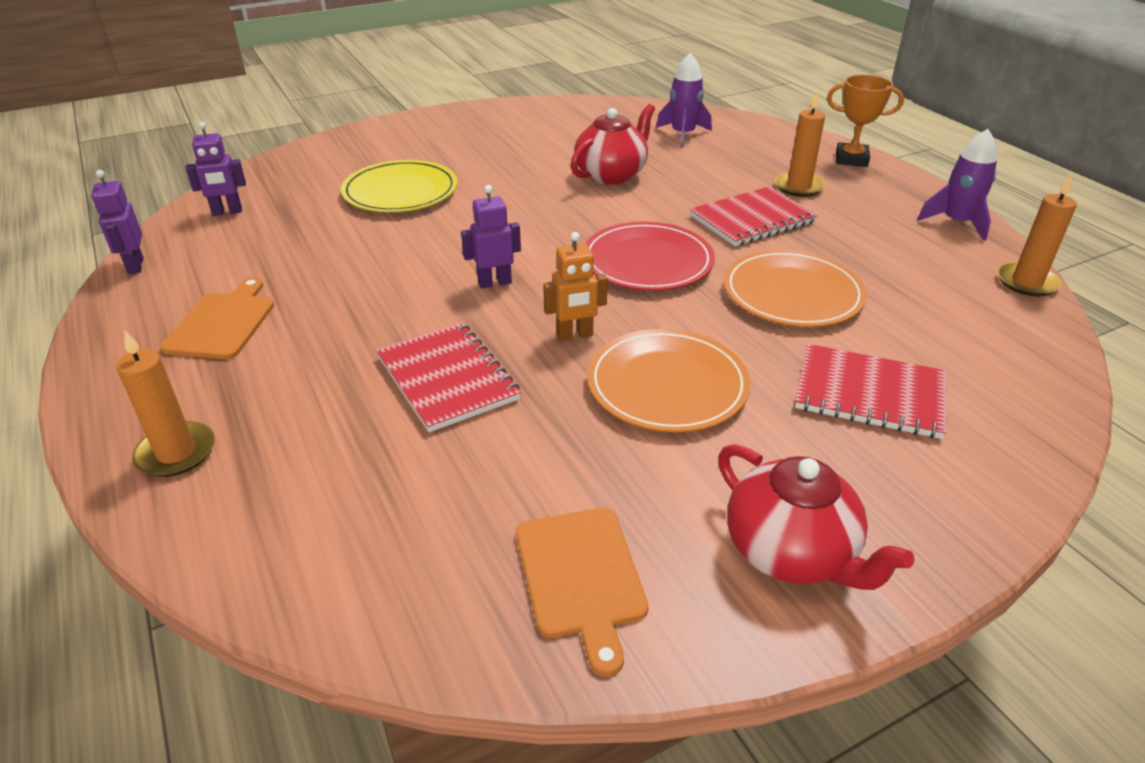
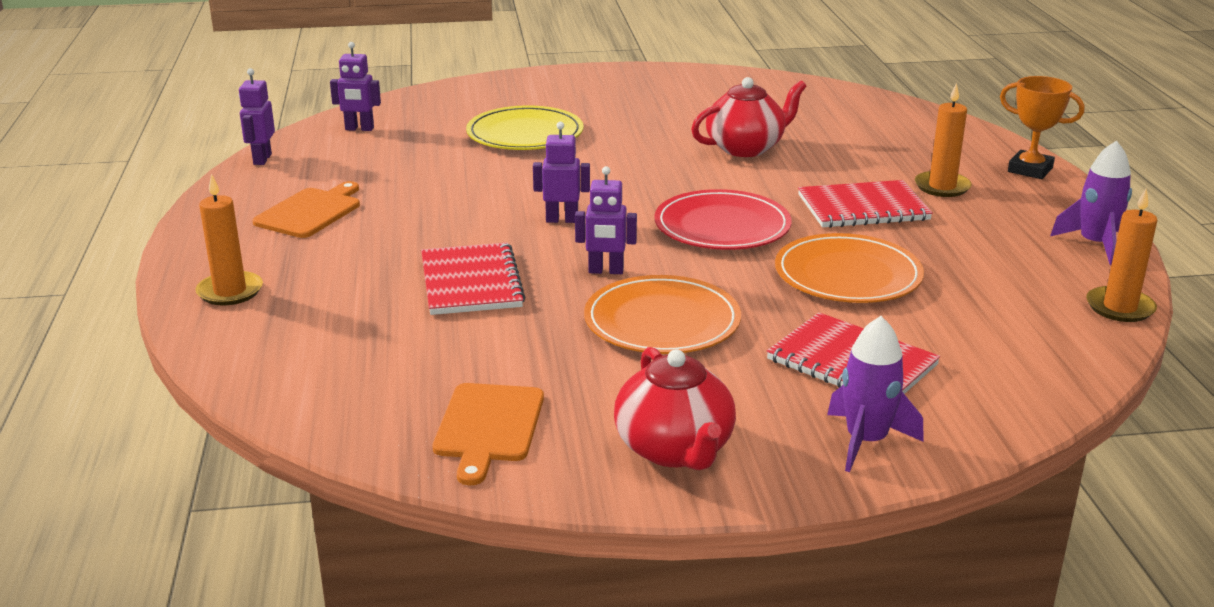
camera: 20 degrees right, 10 degrees down
(574, 335) = (606, 271): orange robot -> purple robot
(683, 135) = (855, 122): purple rocket -> purple rocket (866, 441)

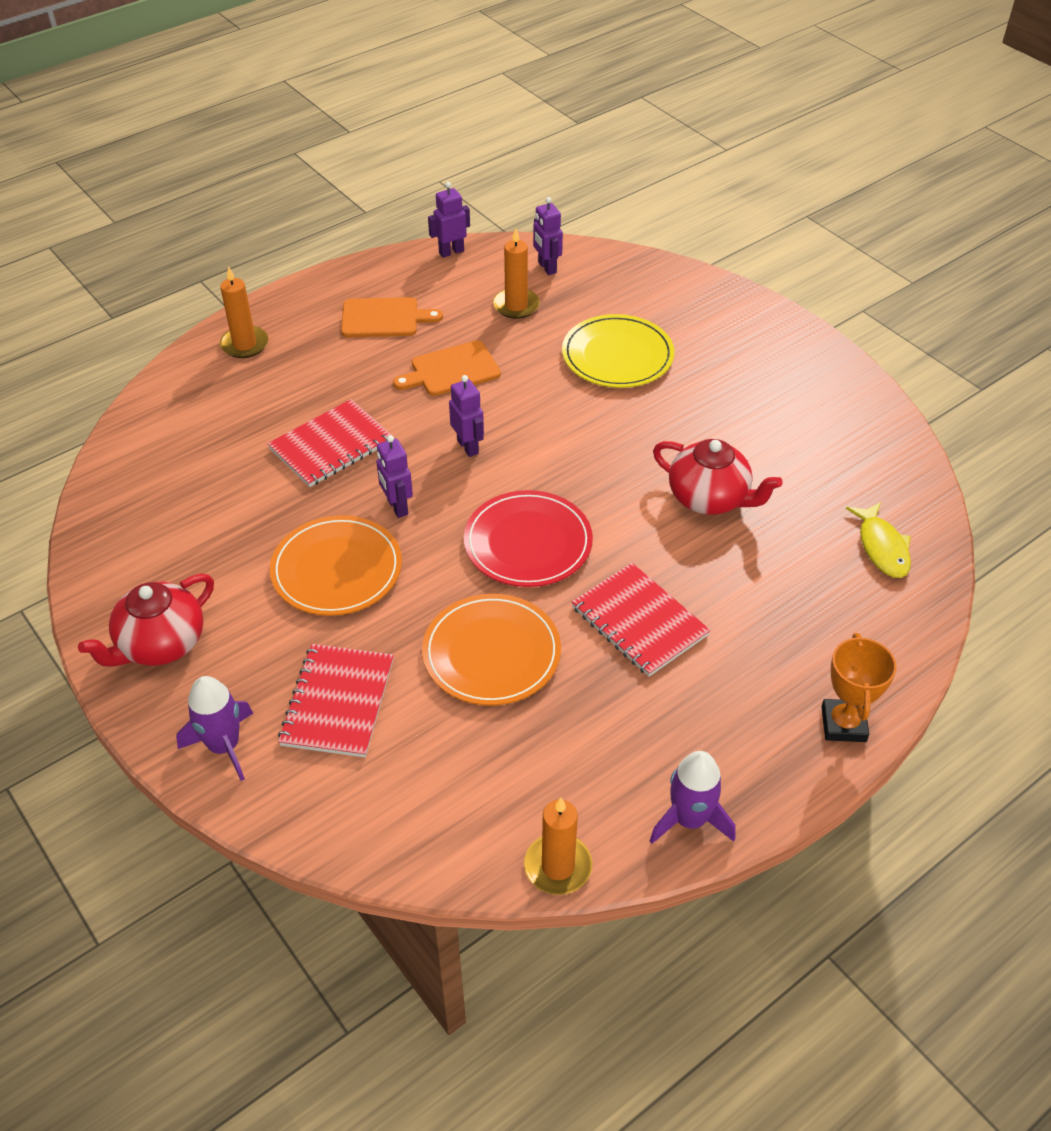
camera: 60 degrees right, 20 degrees up
(488, 427) = (143, 541): orange cutting board -> orange cutting board (451, 370)
(860, 112) = (882, 547): none -> yellow fish
(942, 187) = (737, 665): orange candle -> orange candle (516, 306)

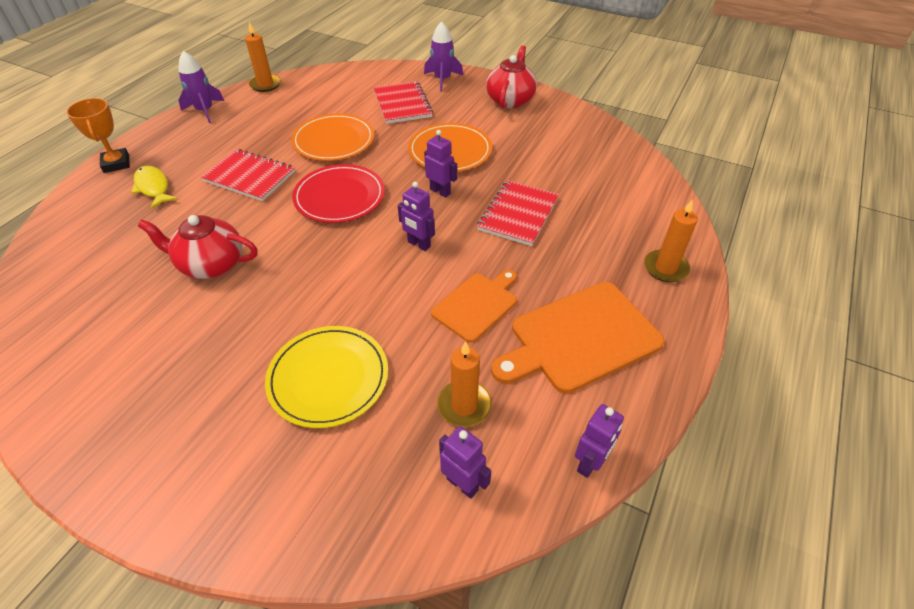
camera: 155 degrees right, 0 degrees up
(384, 318) = (580, 338): orange cutting board -> orange cutting board, size x1.63
(882, 547) = (66, 269): yellow fish -> yellow fish (153, 187)

